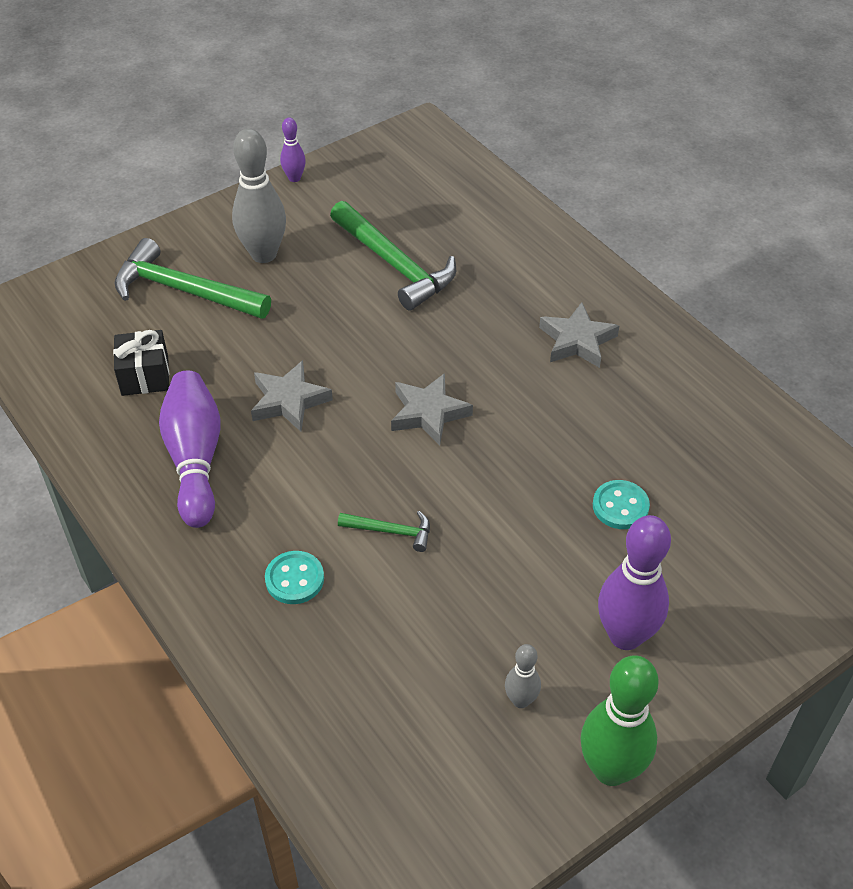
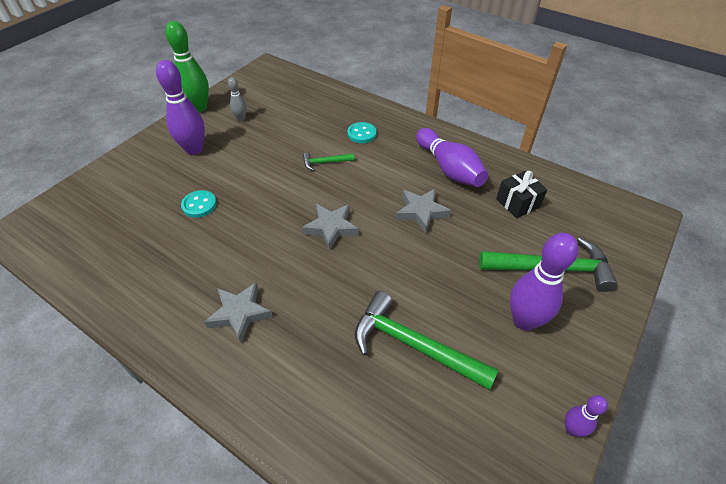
camera: 160 degrees right, 0 degrees up
(264, 254) = (524, 321): grey bowling pin -> purple bowling pin

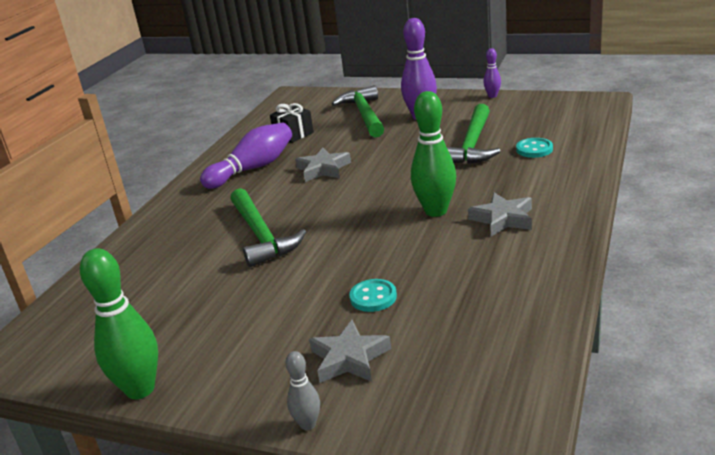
camera: 100 degrees left, 20 degrees down
(194, 149) = (259, 347): purple bowling pin -> none
(241, 118) = (171, 331): grey bowling pin -> grey bowling pin (308, 424)
(289, 270) = (436, 211): none -> green bowling pin
(325, 162) = (261, 235): green hammer -> green hammer, size x2.06
(331, 228) = (367, 205): grey star -> grey star (349, 358)
(362, 134) = (198, 227): turquoise button -> turquoise button (534, 149)

